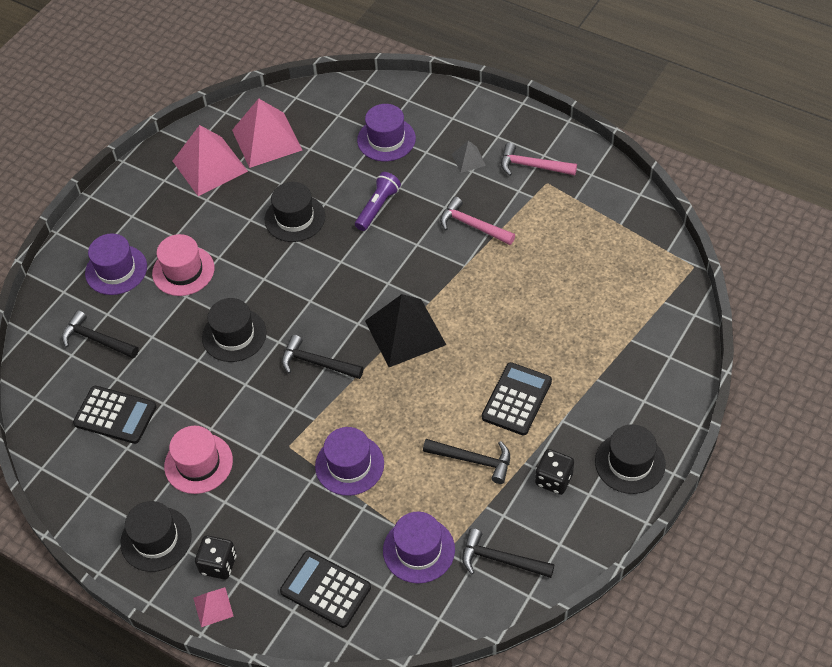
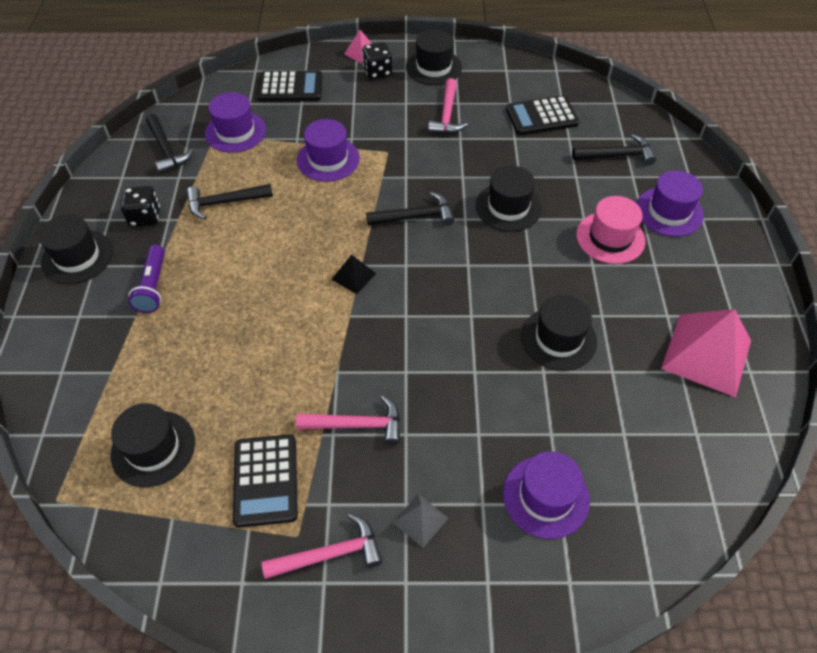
camera: 145 degrees right, 0 degrees up
(198, 463) = (447, 115): pink hat -> pink hammer
(266, 140) = (683, 419): pink pyramid -> none
(378, 207) = (481, 395): purple flashlight -> purple flashlight (153, 286)
(405, 332) = (353, 276): black pyramid -> black pyramid, size x0.47
(500, 560) = (166, 150): black hammer -> black hammer turned 75 degrees clockwise
(516, 399) = (209, 264): black calculator -> black calculator (266, 480)
(617, 271) = (153, 448): none -> black hat

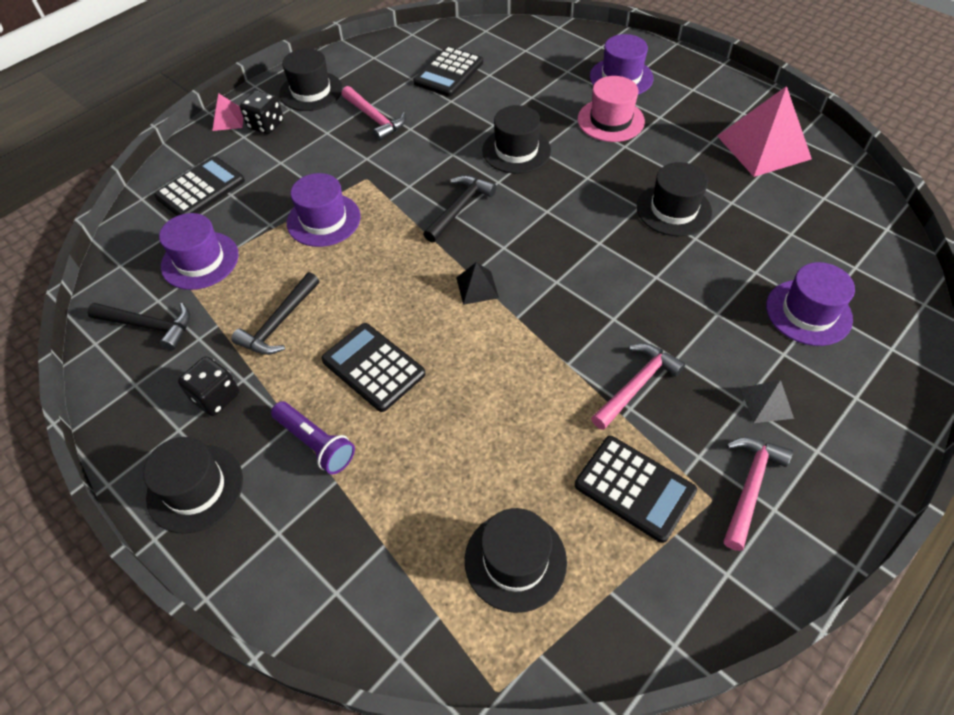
camera: 45 degrees left, 0 degrees up
(234, 271) = (373, 367): none -> black calculator
(617, 155) = (538, 64): black hammer -> none

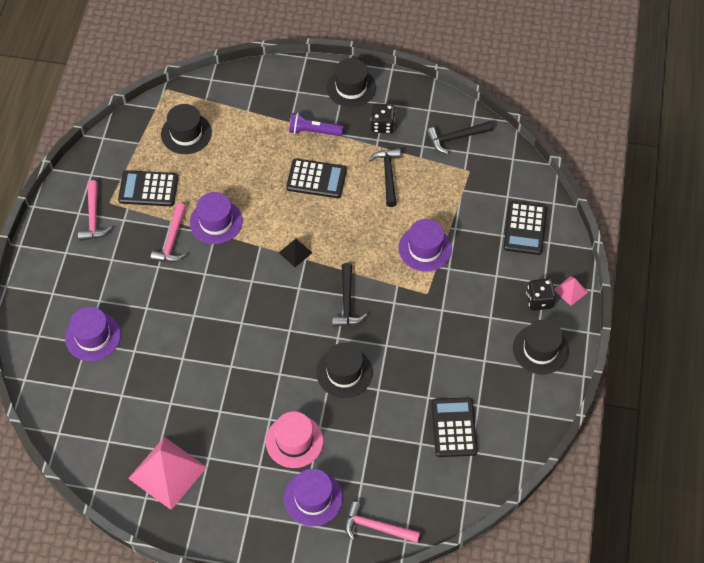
camera: 145 degrees right, 5 degrees up
(200, 260) = (470, 185): purple hat -> purple hat (216, 221)
(375, 119) = (468, 348): pink hammer -> pink hammer (376, 527)
(674, 209) = (206, 375): black hat -> none
(766, 403) = (99, 265): grey pyramid -> none

